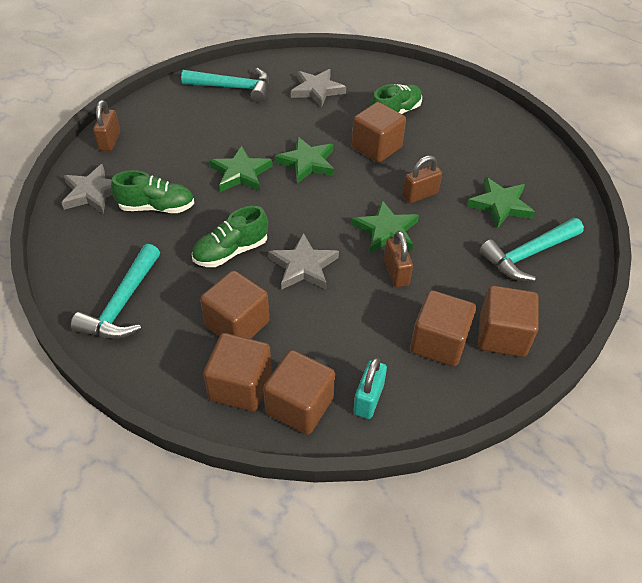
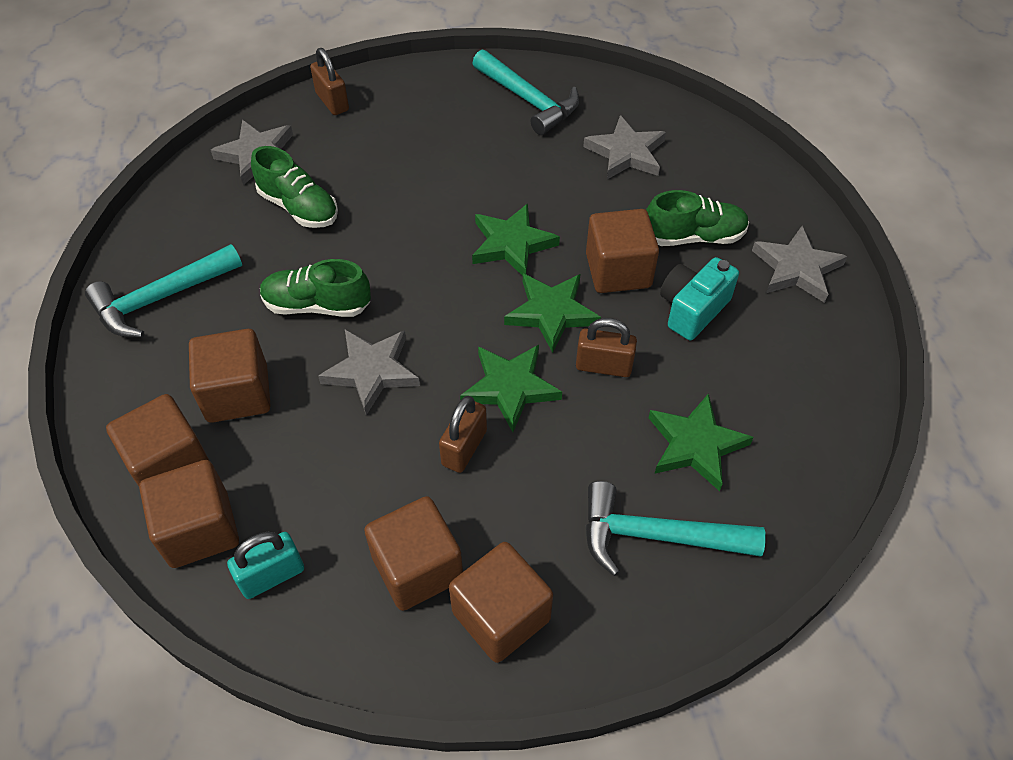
camera: 40 degrees right, 5 degrees up
(110, 141) = (332, 102): brown padlock -> brown padlock turned 75 degrees counterclockwise
(241, 173) = (425, 215): green star -> green star (551, 313)
(432, 146) = (692, 309): none -> turquoise camera
(457, 104) = (796, 268): none -> grey star

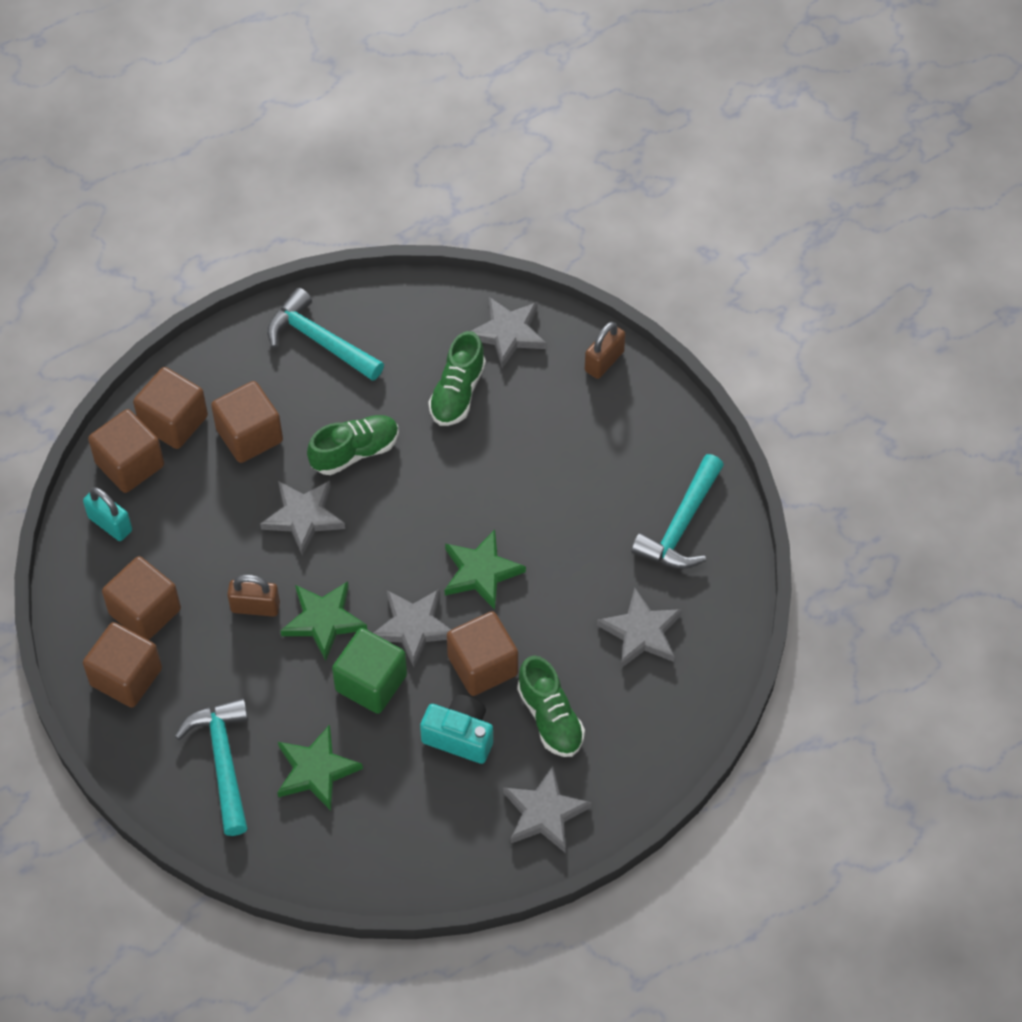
camera: 70 degrees right, 5 degrees up
(317, 305) = (355, 452): green shoe -> green shoe turned 75 degrees clockwise
(551, 313) = (413, 627): green star -> grey star
(603, 366) = (371, 683): brown padlock -> green cube

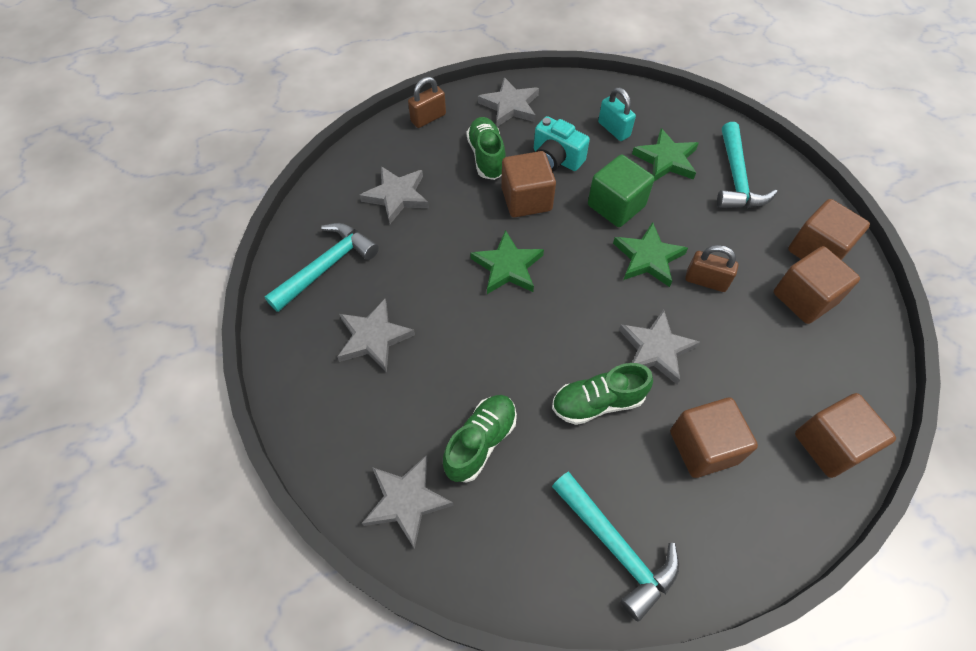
camera: 165 degrees left, 0 degrees up
(110, 524) = (844, 386): turquoise padlock -> turquoise padlock (613, 129)
(173, 421) = (785, 484): brown cube -> none
(413, 627) = (574, 237): grey star -> grey star (373, 337)
(604, 361) = (321, 440): brown padlock -> brown padlock (428, 118)

